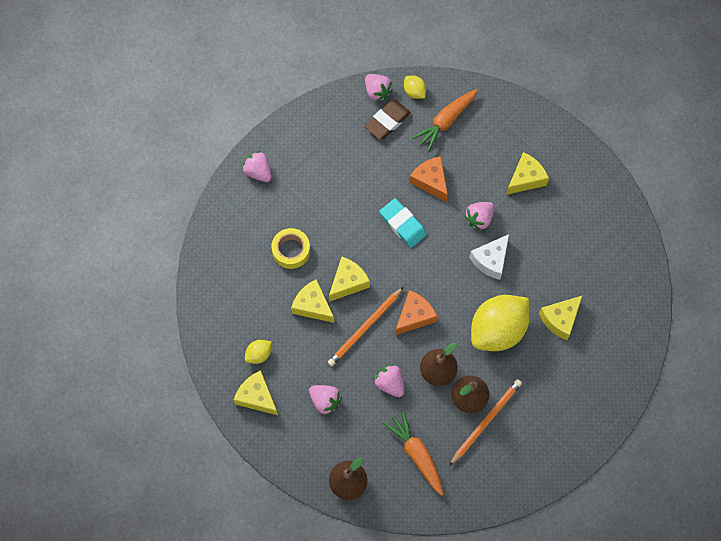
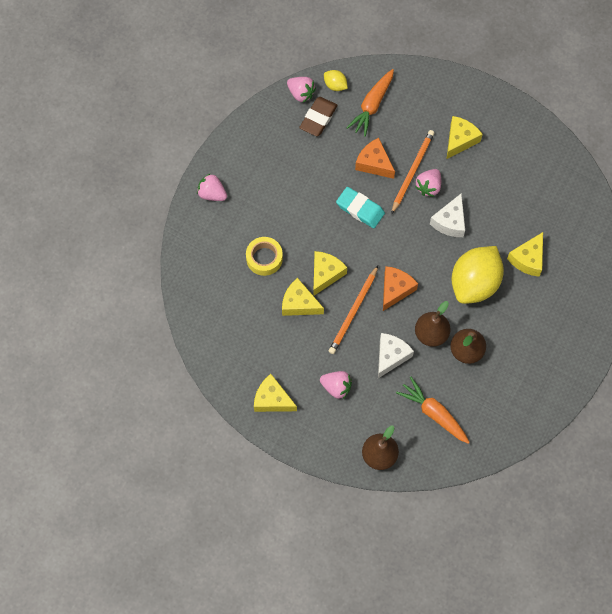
camera: 15 degrees left, 0 degrees up
(259, 354) = (263, 360): yellow lemon -> none
(389, 383) = (391, 356): pink strawberry -> white cheese
(486, 421) = (488, 367): orange pencil -> orange pencil (412, 171)

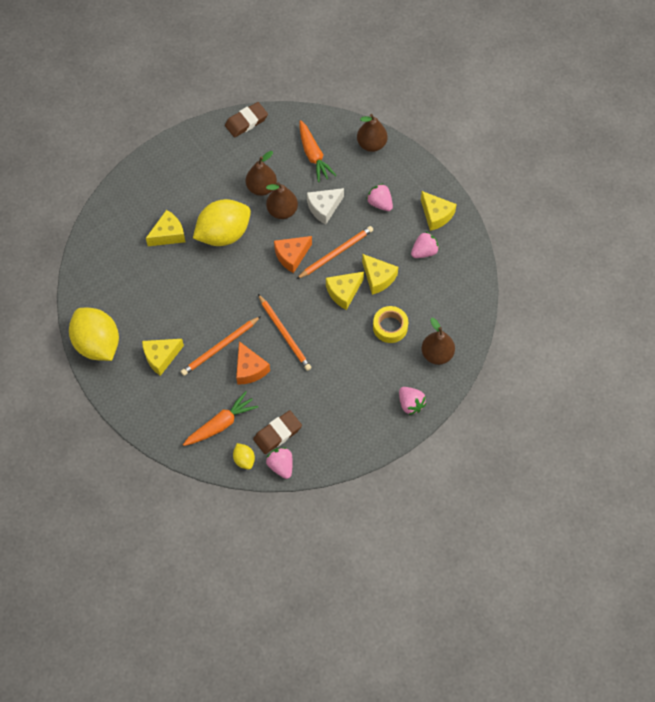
camera: 155 degrees left, 5 degrees down
(208, 251) = (437, 354): none -> brown pear
(360, 209) = (284, 334): turquoise eraser -> orange pencil
(428, 187) = (214, 328): pink strawberry -> pink strawberry (424, 252)
(450, 222) = (213, 291): white cheese -> none
(524, 127) = (98, 344): none -> yellow lemon
(527, 422) = (246, 122): none -> brown eraser

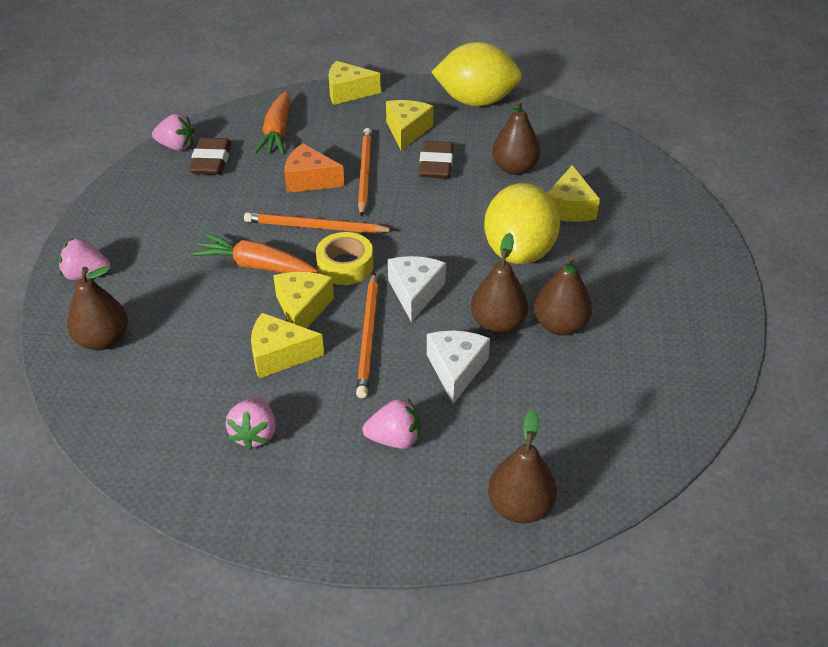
camera: 130 degrees right, 20 degrees down
(153, 280) = (514, 168): none -> brown pear
(244, 460) = (219, 128): yellow lemon -> none
(246, 122) = (707, 377): brown eraser -> brown eraser (436, 164)
(292, 256) = (415, 292): orange cheese -> white cheese
(313, 156) = (566, 416): orange carrot -> orange carrot (255, 265)
(390, 327) = (199, 320): yellow tape -> yellow tape (345, 265)
(436, 215) = (295, 496): yellow cheese -> yellow cheese (348, 92)

